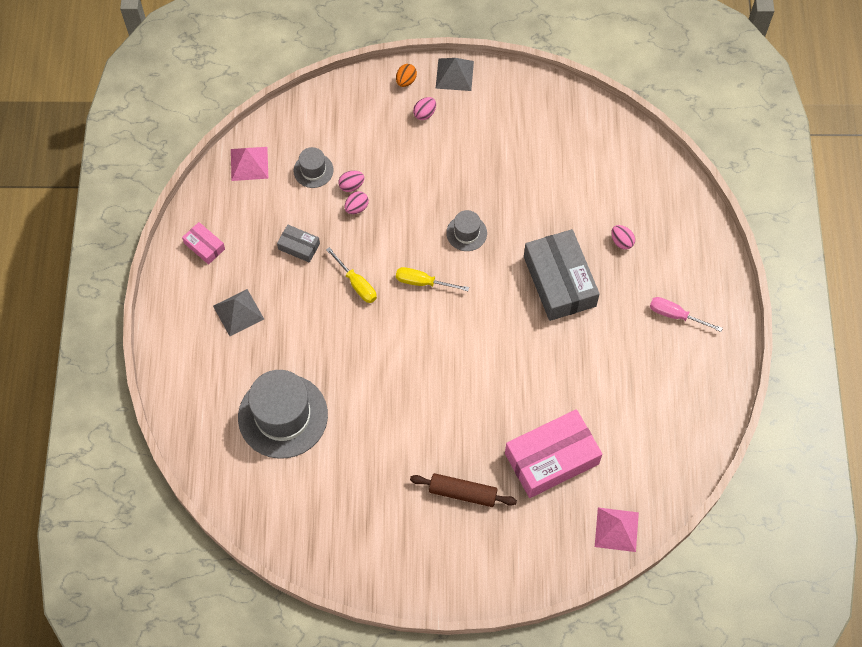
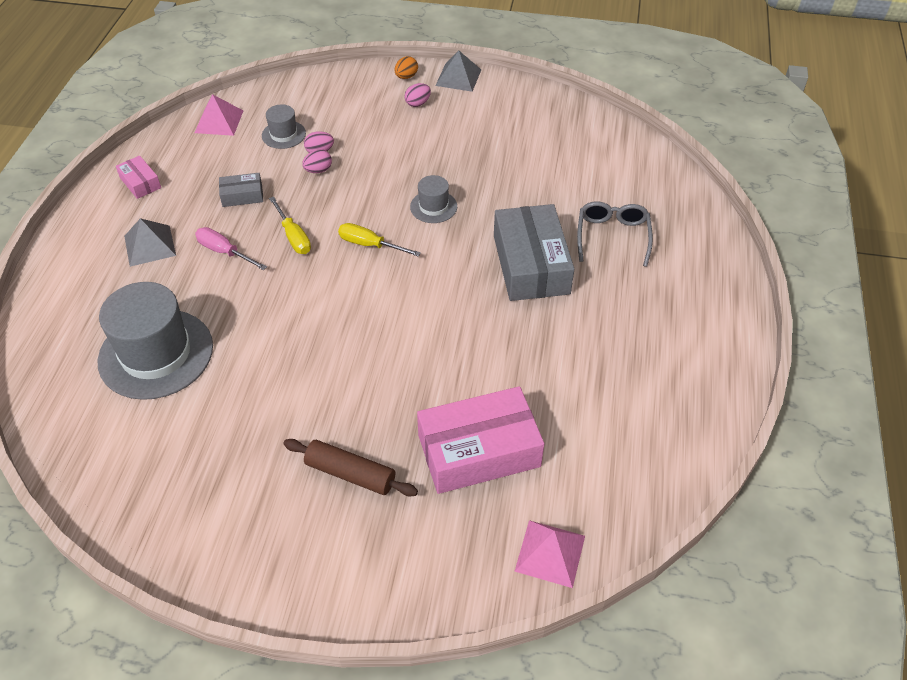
camera: 10 degrees right, 15 degrees down
(299, 246) = (242, 195): grey box -> grey box turned 45 degrees counterclockwise
(621, 242) = (612, 236): pink egg -> grey glasses
(675, 315) = (668, 316): pink screwdriver -> pink screwdriver (224, 252)

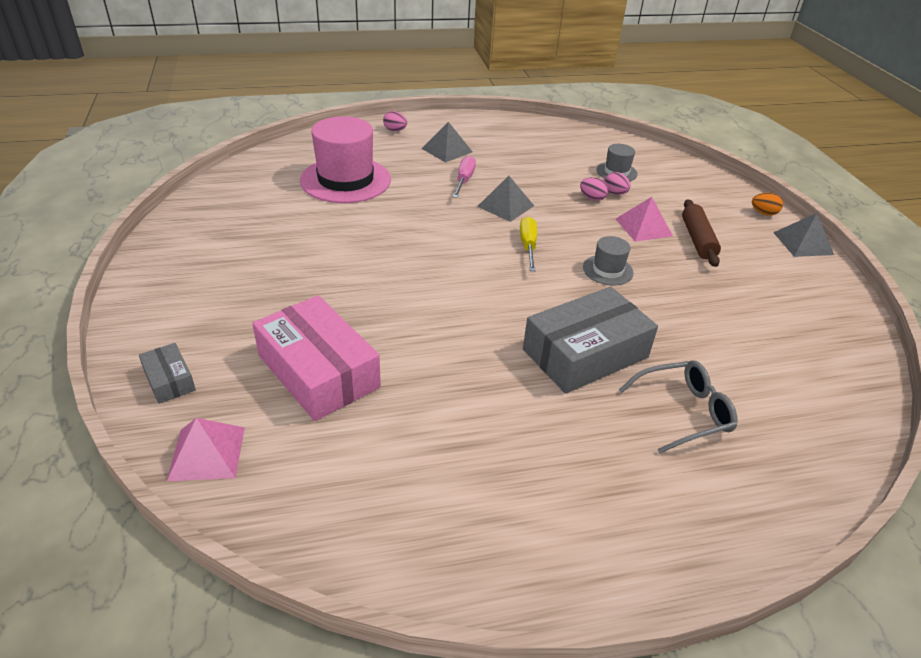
camera: 65 degrees right, 10 degrees down
(140, 183) = (505, 130): pink box -> none
(156, 354) = (345, 180): grey hat -> pink hat
(219, 121) = (600, 142): pink pyramid -> pink pyramid (643, 227)
(242, 195) = (530, 172): grey box -> grey box (169, 380)
(293, 236) = (505, 206): yellow screwdriver -> grey pyramid
(350, 473) = (265, 299): brown rolling pin -> brown rolling pin (697, 240)
(418, 103) = (735, 228): pink egg -> pink egg (395, 130)

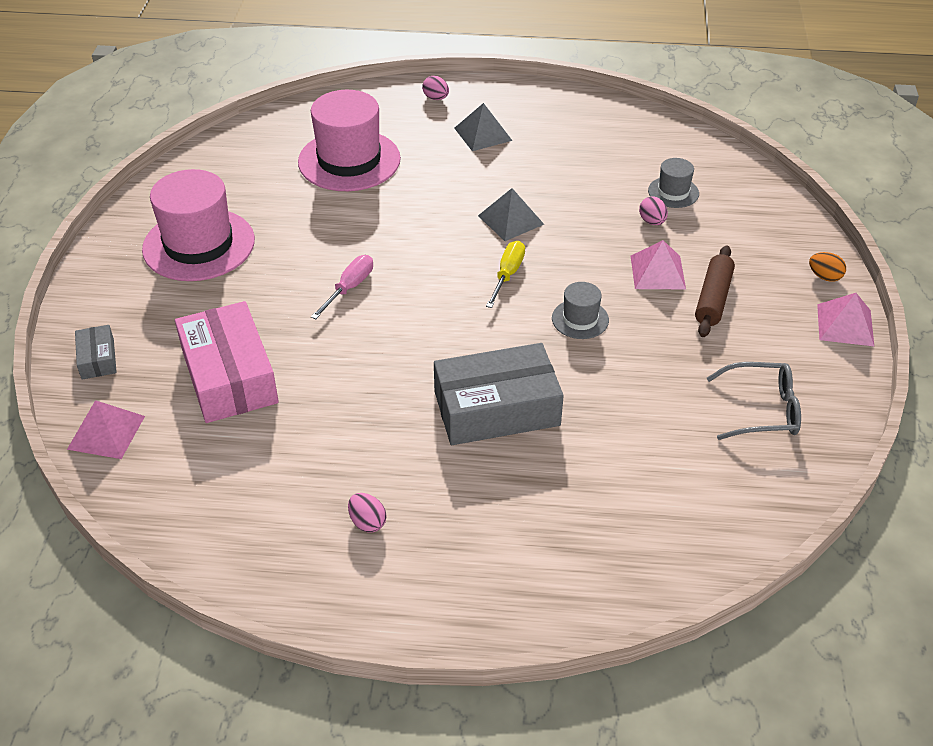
camera: 20 degrees right, 5 degrees up
(236, 261) = (199, 245): none -> pink hat
(464, 180) = (481, 179): pink screwdriver -> pink screwdriver (349, 288)
(592, 198) = (619, 224): pink egg -> pink egg (367, 522)
(683, 412) = (560, 488): grey glasses -> grey glasses (762, 410)
(803, 243) = (845, 324): grey pyramid -> pink pyramid

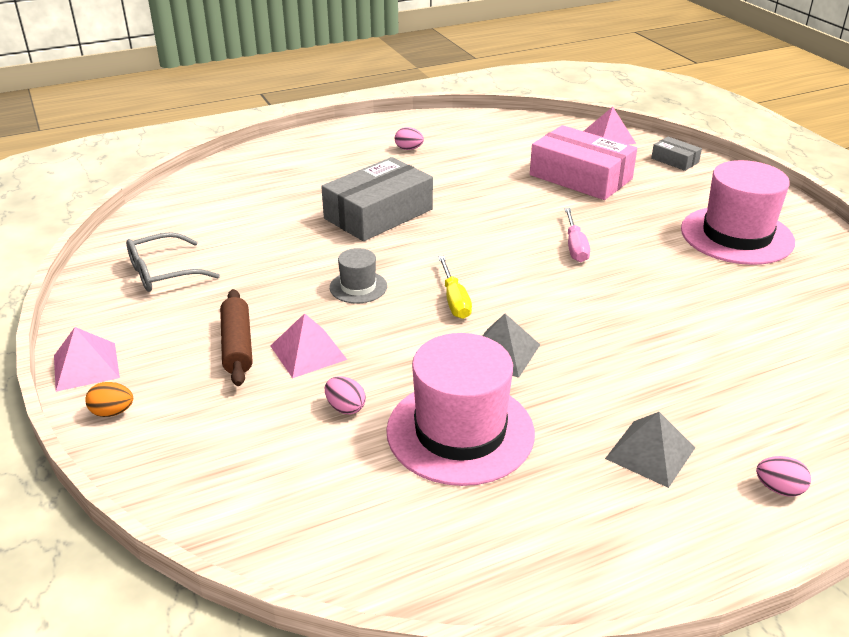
camera: 150 degrees right, 10 degrees down
(349, 160) = (742, 354): pink hat -> pink hat (460, 432)
(673, 192) = (340, 460): grey hat -> none

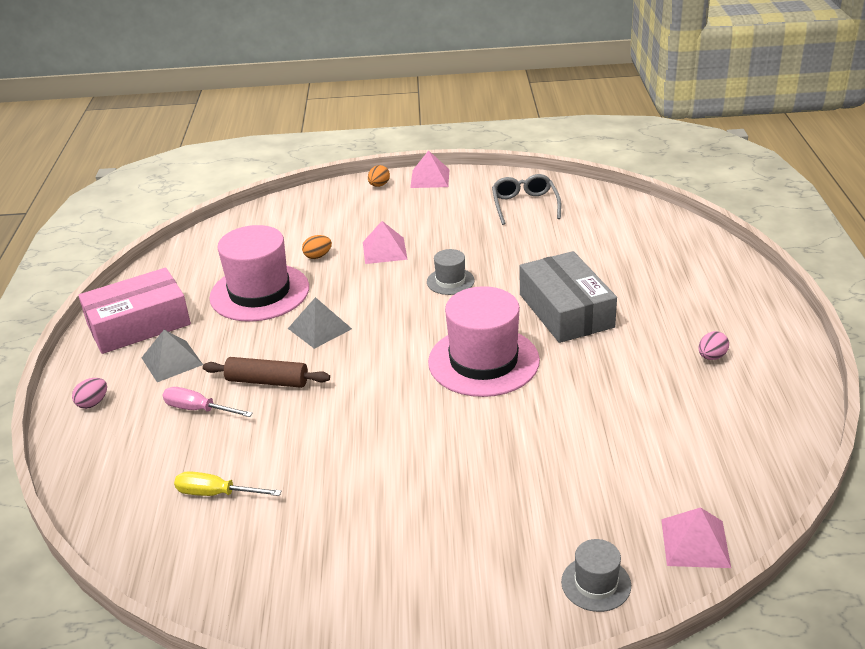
camera: 115 degrees right, 0 degrees up
(237, 345) = (412, 226): brown rolling pin -> brown rolling pin (267, 381)
(345, 408) = (318, 256): pink egg -> orange egg
(454, 300) = (400, 322): yellow screwdriver -> yellow screwdriver (216, 494)
(575, 246) = (437, 413): pink screwdriver -> pink screwdriver (198, 409)
(580, 177) = (584, 471): pink box -> pink box (138, 324)
(675, 160) = (596, 584): grey box -> grey hat
(736, 235) = (382, 547): pink hat -> pink hat (483, 361)

